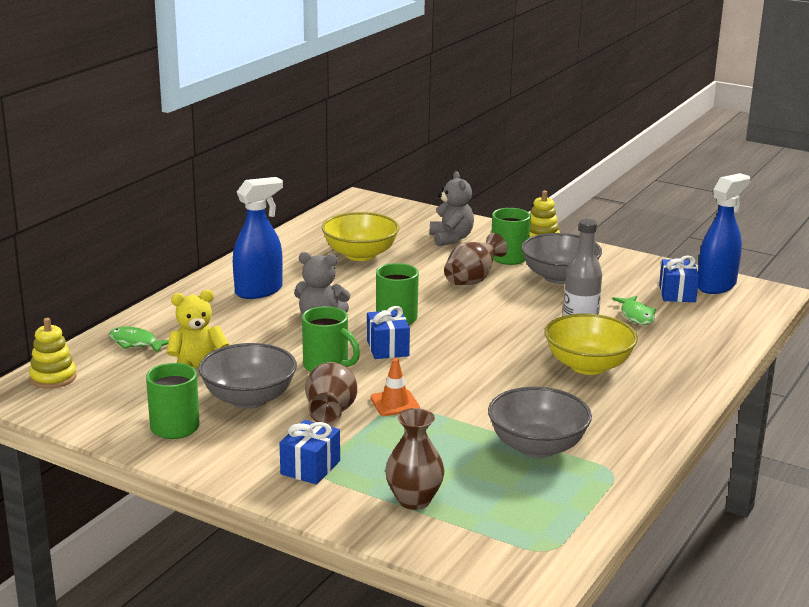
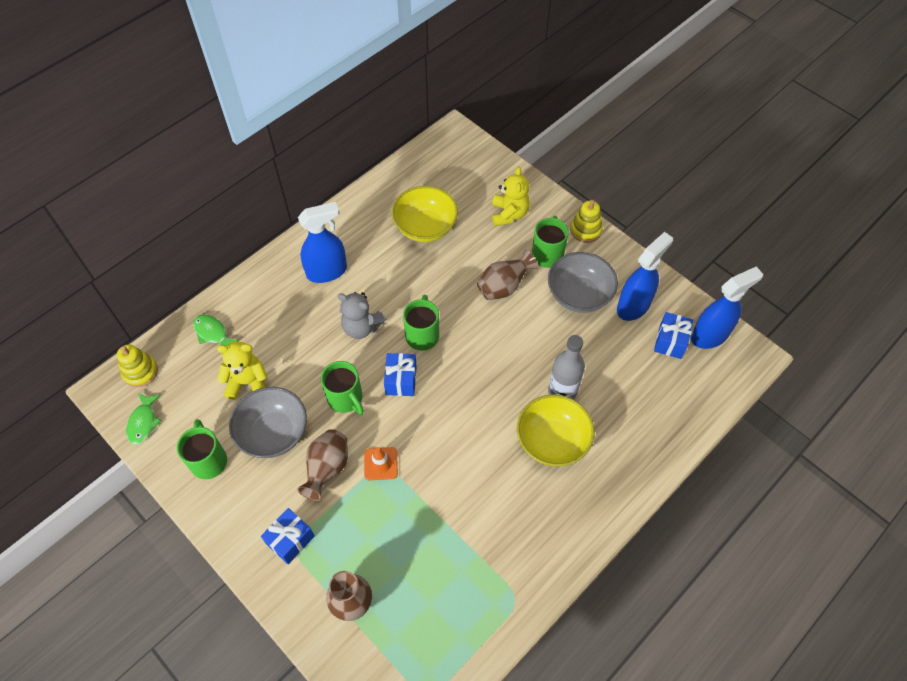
camera: 15 degrees right, 35 degrees up
(451, 239) = (509, 214): grey teddy bear -> yellow teddy bear
(537, 447) = (469, 551): grey bowl -> none
(623, 277) = (633, 306): none -> blue spray bottle
(636, 315) = (621, 370): green fish -> green fish (143, 422)

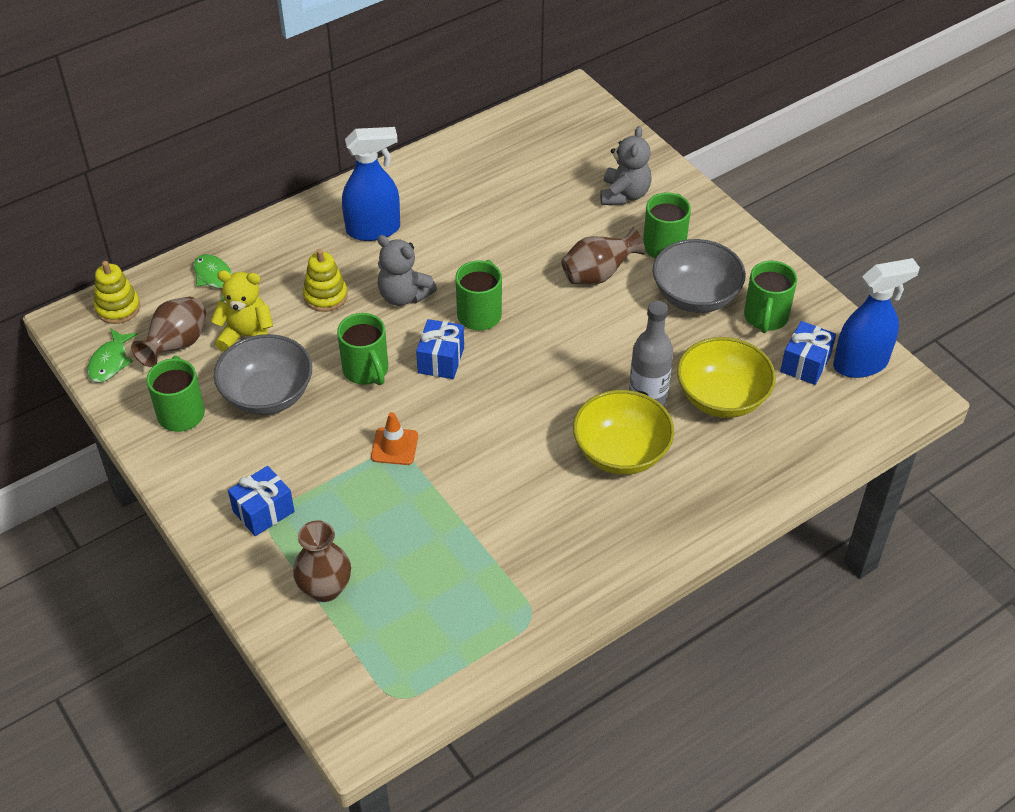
camera: 10 degrees right, 10 degrees down
(327, 469) = (326, 442): brown vase -> brown vase (176, 345)
(425, 227) = (511, 196): yellow bowl -> yellow bowl (722, 398)
(509, 214) = (624, 194): yellow teddy bear -> grey teddy bear
(585, 230) = (722, 225): yellow stacking toy -> yellow stacking toy (325, 296)
(633, 306) = (765, 317): blue spray bottle -> green mug

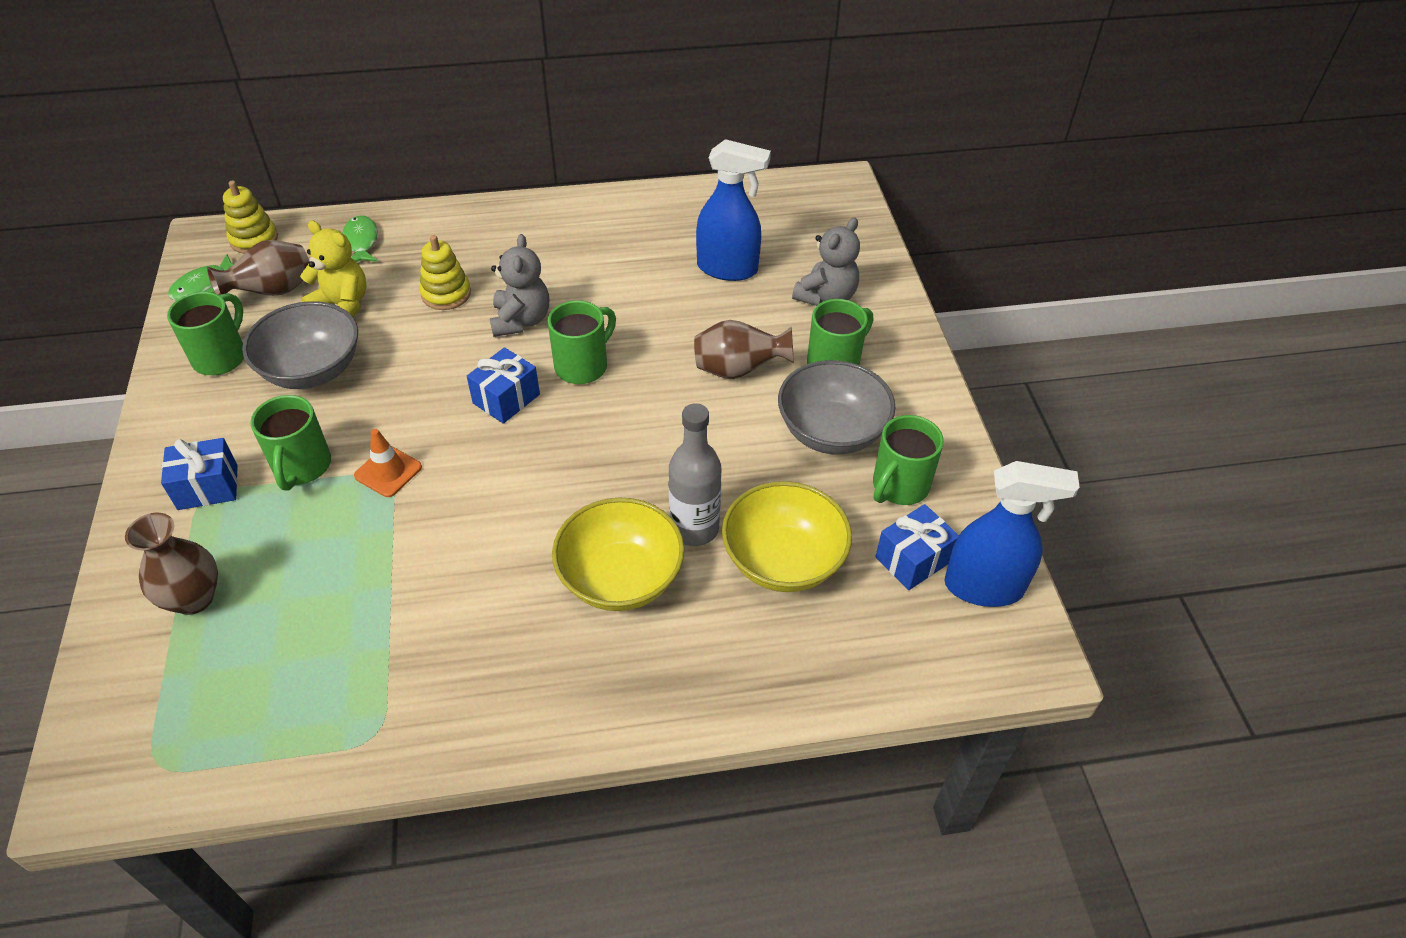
camera: 25 degrees right, 0 degrees up
(366, 370) = (424, 381): green mug -> green mug (302, 467)
(374, 229) = (543, 247): blue spray bottle -> blue spray bottle (728, 269)
(404, 296) = (521, 320): grey teddy bear -> grey teddy bear turned 150 degrees counterclockwise

